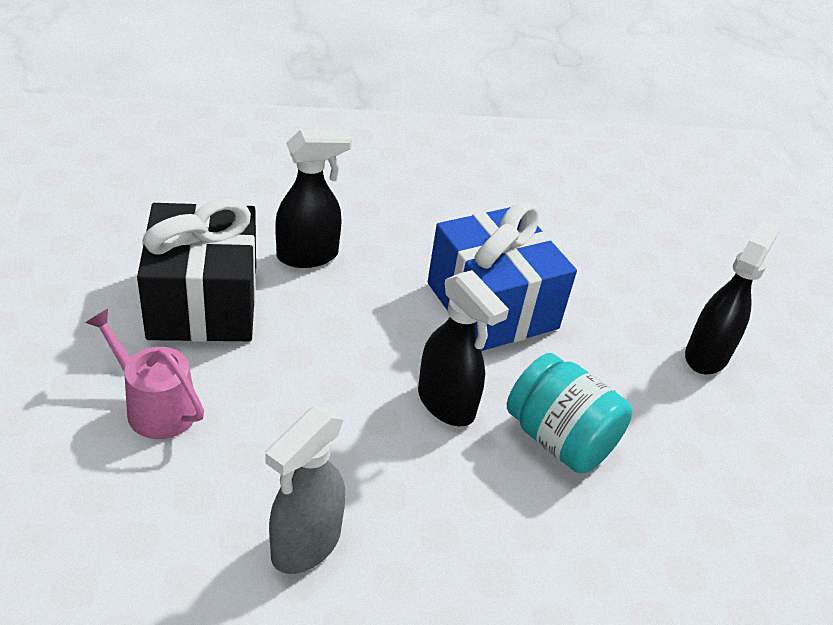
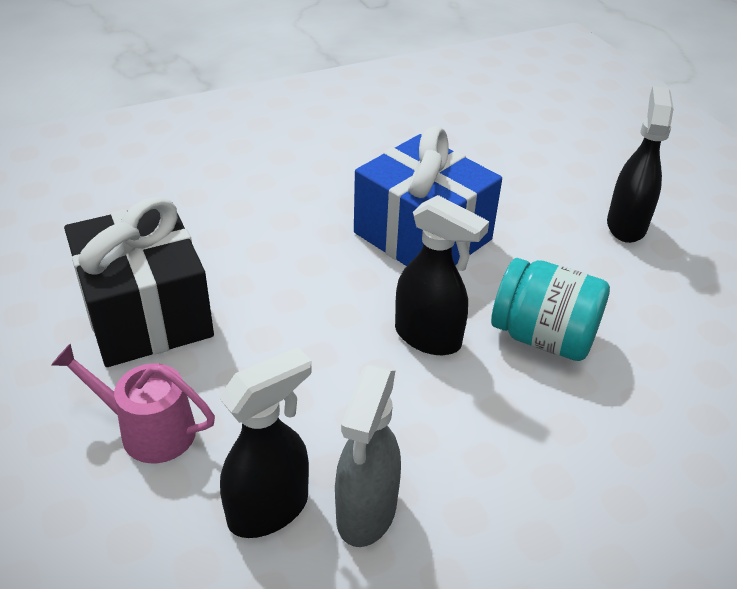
camera: 15 degrees left, 0 degrees up
(308, 256) = (228, 239): black spray bottle -> black spray bottle (269, 509)

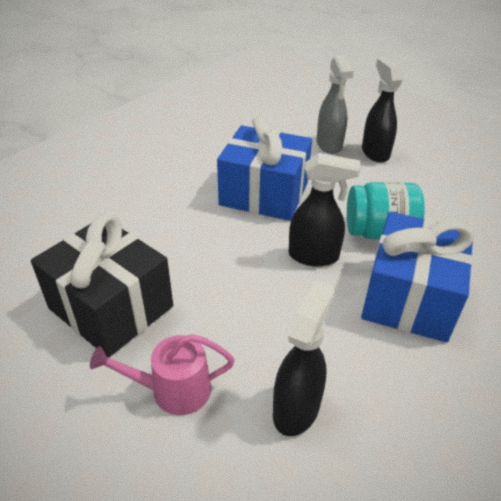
camera: 25 degrees left, 0 degrees up
(366, 513) = (358, 383): grey spray bottle -> grey spray bottle (329, 145)
(517, 437) = (409, 297): none -> blue gift

